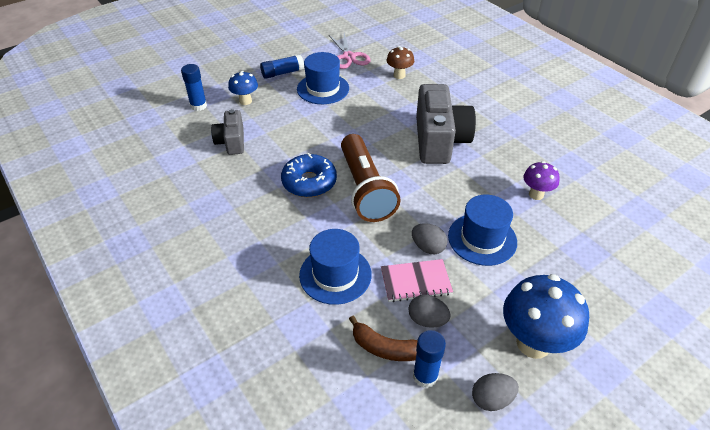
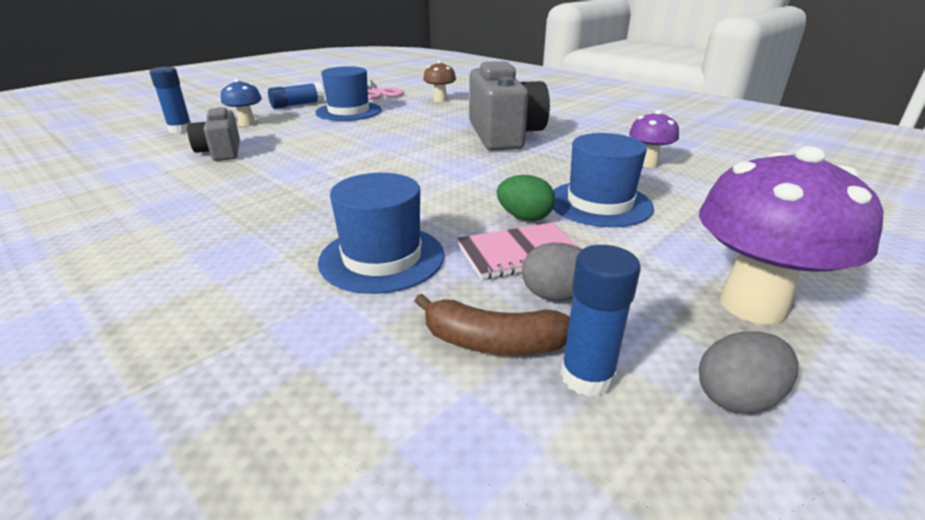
camera: 10 degrees left, 15 degrees down
(309, 182) = (333, 175): blue donut -> none
(365, 189) = (416, 175): brown flashlight -> none
(428, 247) = (524, 217): grey egg -> green egg
(533, 343) = (752, 305): blue mushroom -> purple mushroom

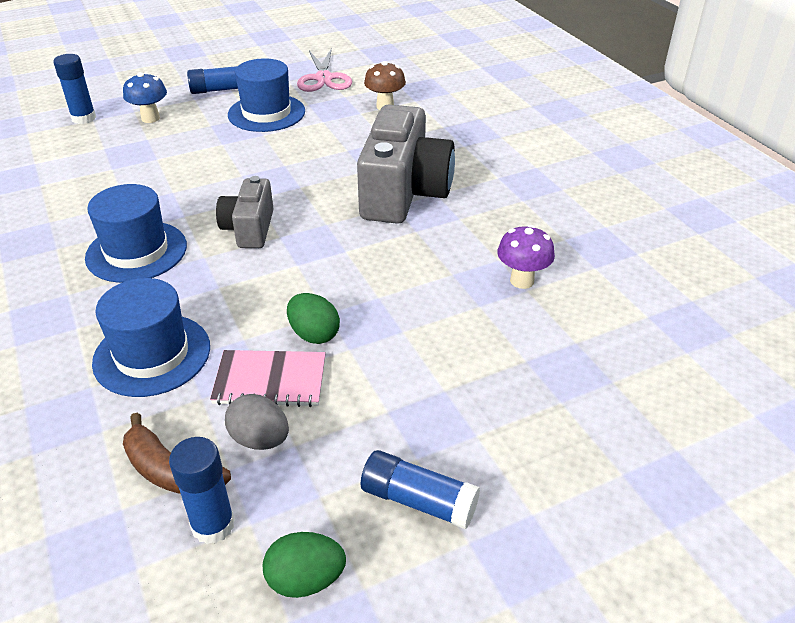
camera: 20 degrees right, 10 degrees up
(221, 152) = (102, 165): grey camera -> grey camera (249, 229)
(599, 203) = (406, 333): blue hat -> blue hat (136, 251)
(737, 397) = (305, 580): grey egg -> green egg
(752, 305) = (418, 500): purple mushroom -> blue glue stick

